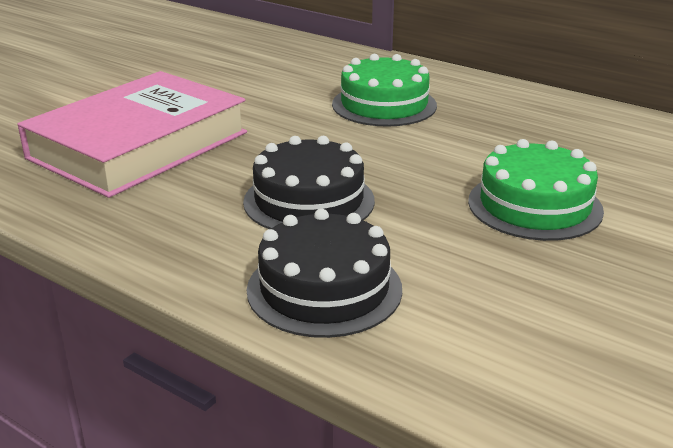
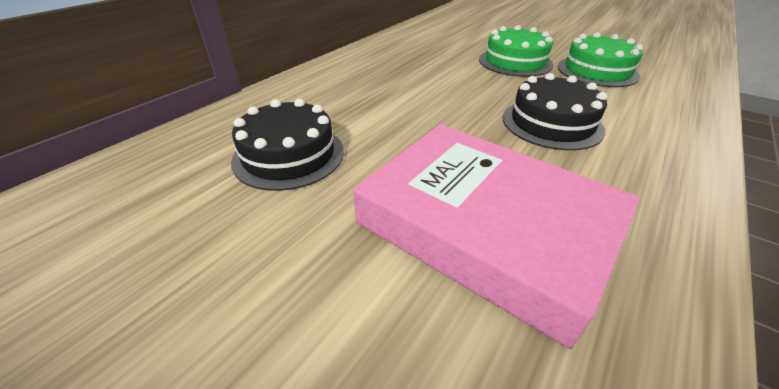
camera: 90 degrees left, 10 degrees up
(324, 289) = (657, 117): black cake -> black cake (289, 155)
(384, 105) = (372, 95): green cake -> green cake (597, 71)

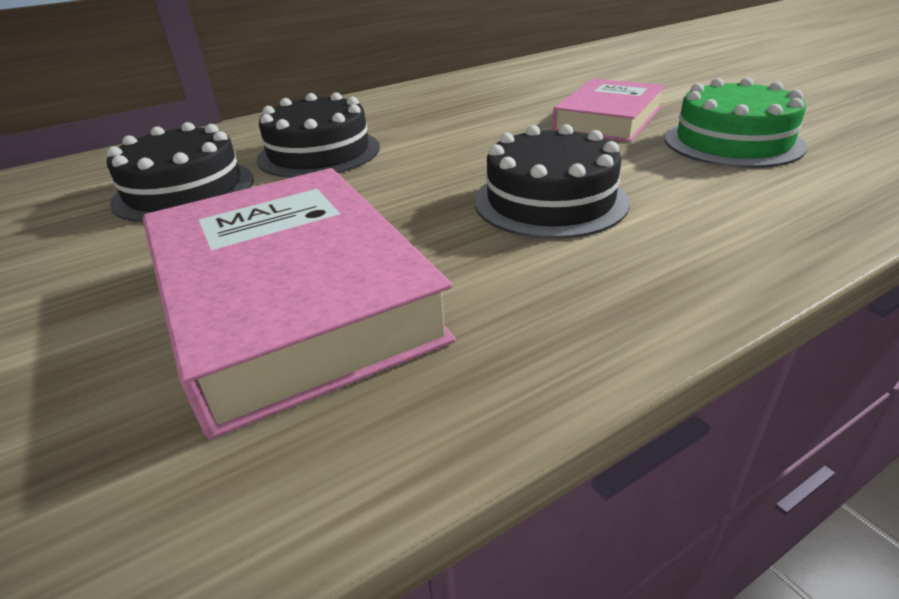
camera: 25 degrees right, 5 degrees down
(358, 108) = (319, 153): none -> black cake
(515, 62) = (608, 119): green cake -> pink book

